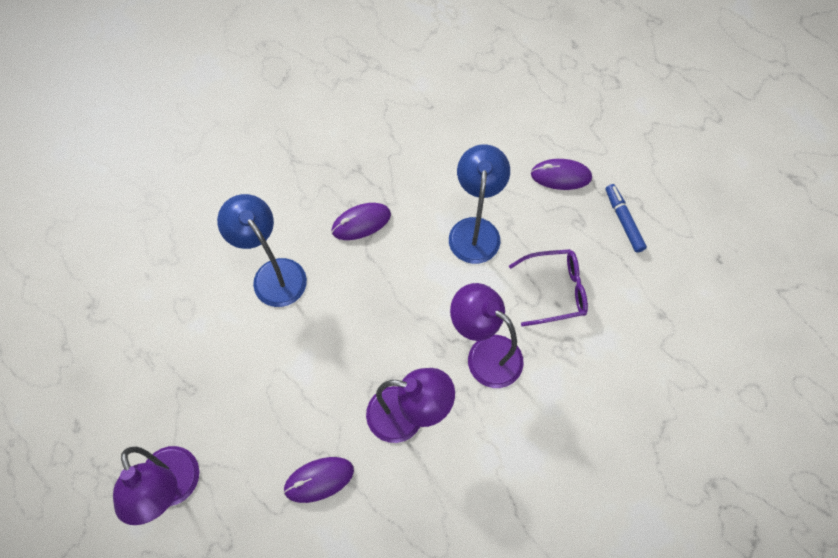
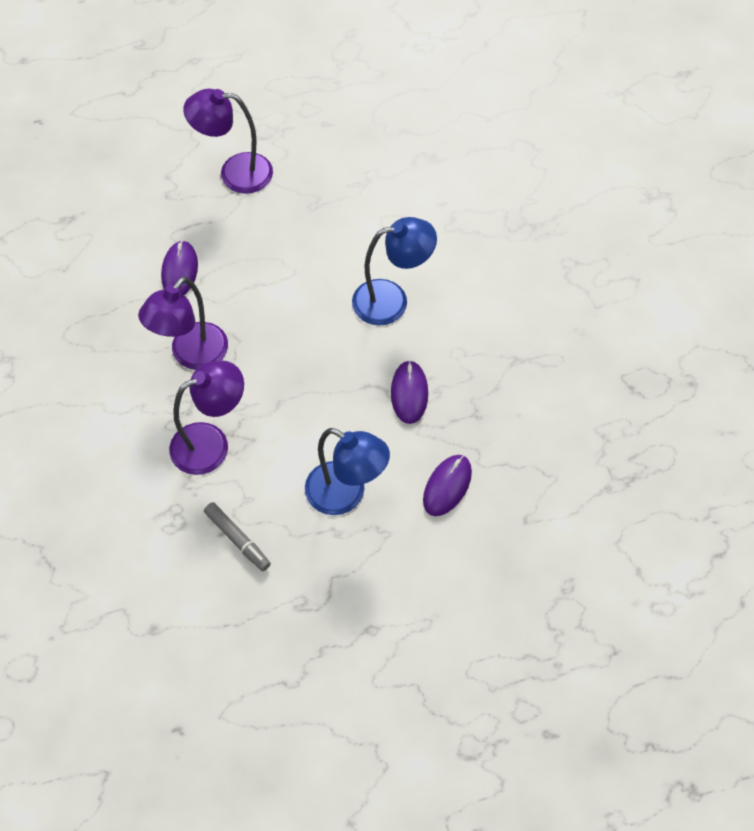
camera: 115 degrees right, 5 degrees down
(556, 290) = (237, 539): purple glasses -> grey marker
(561, 176) = (367, 615): purple mouse -> purple mouse (447, 486)
(623, 221) = (277, 652): blue marker -> none

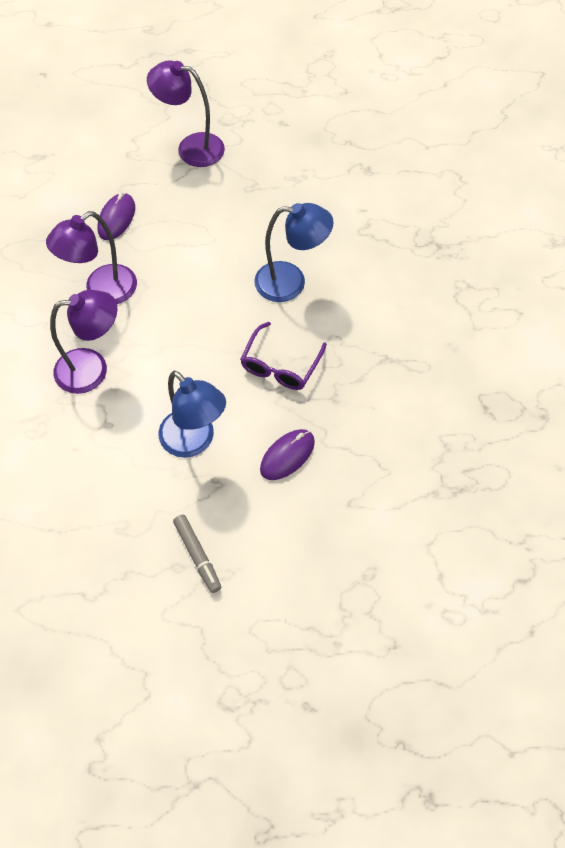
camera: 15 degrees right, 0 degrees up
(237, 539) = (86, 457): grey marker -> grey marker (197, 555)
(409, 393) = (280, 366): purple mouse -> purple glasses

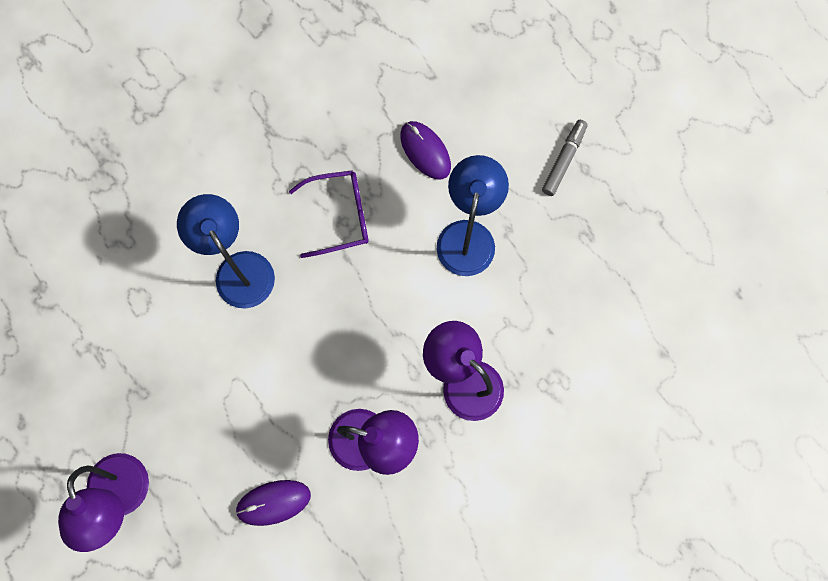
camera: 125 degrees left, 15 degrees up
(287, 456) = (425, 151): purple mouse -> purple mouse turned 45 degrees clockwise

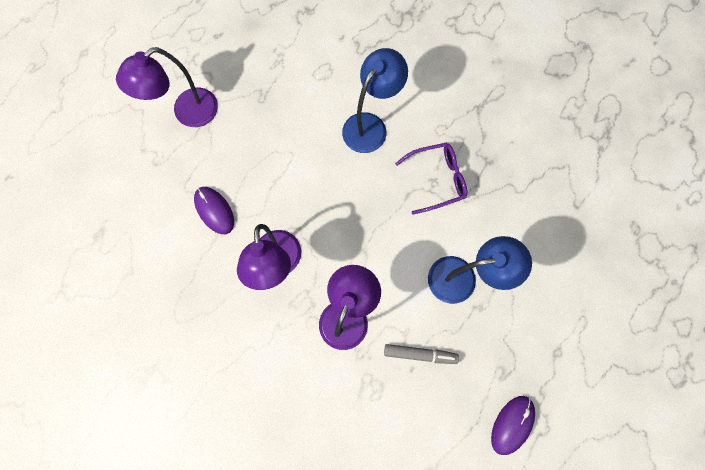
camera: 70 degrees right, 0 degrees up
(340, 216) = (437, 179): purple glasses -> purple glasses turned 75 degrees counterclockwise
(425, 151) = (514, 222): purple mouse -> purple mouse (512, 424)
(564, 160) = (557, 333): grey marker -> grey marker (420, 354)

